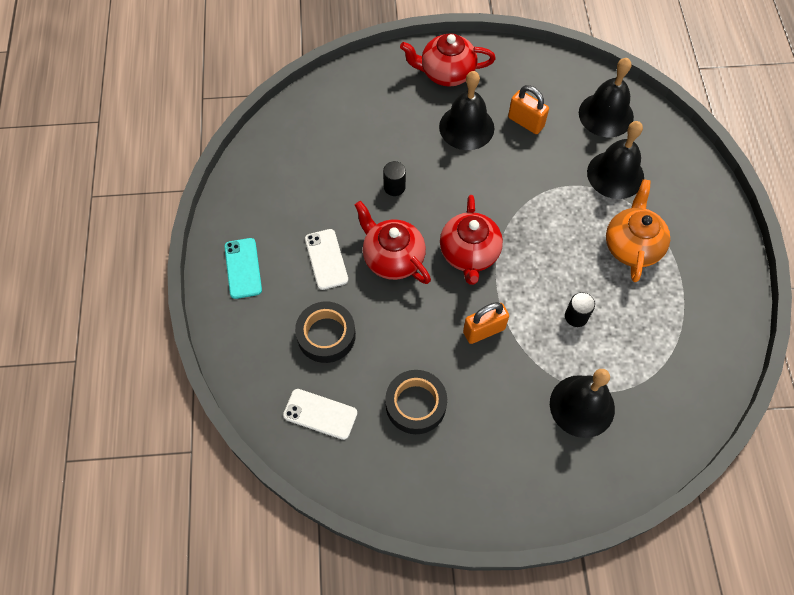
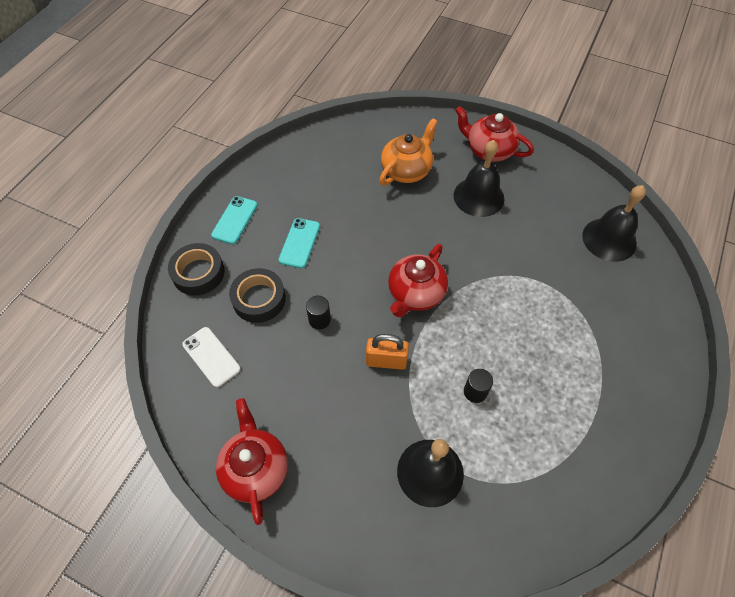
camera: 30 degrees right, 5 degrees down
(326, 259) = (299, 243): white phone -> turquoise phone
(392, 258) = (351, 267): red teapot -> red teapot (256, 469)
(394, 187) = (389, 215): black cylinder -> black cylinder (319, 320)
(415, 404) = (289, 390): black tape -> black tape (198, 273)
(525, 122) = (532, 214): orange padlock -> none
(615, 174) = (587, 291): black bell -> none
(632, 246) = (566, 358): orange teapot -> orange teapot (406, 170)

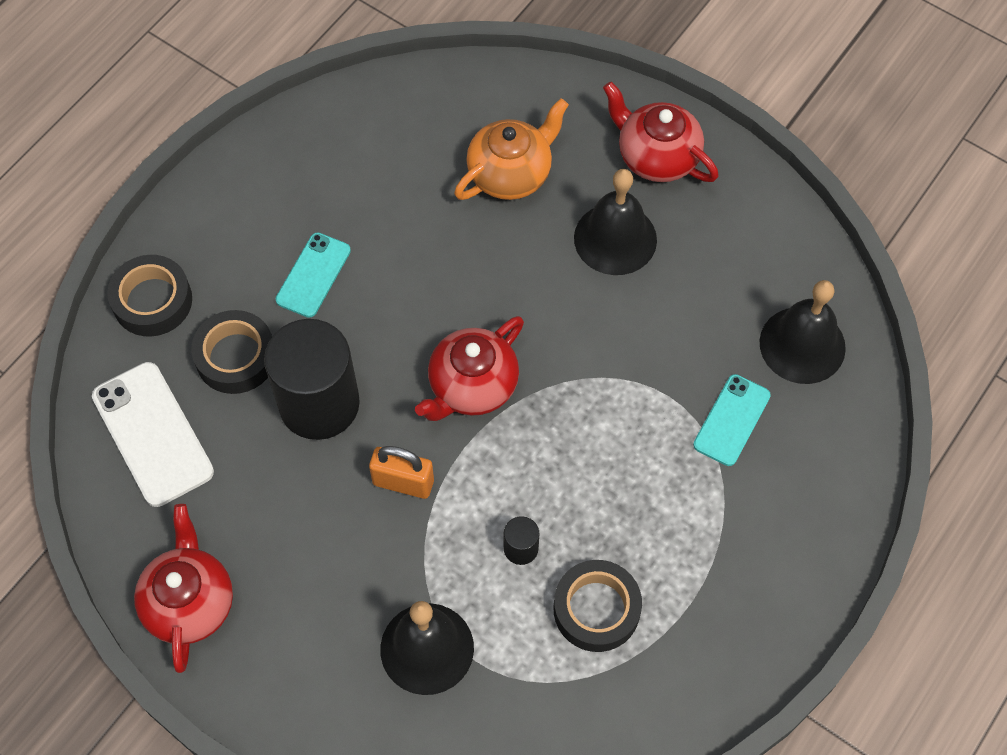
camera: 10 degrees right, 5 degrees up
(211, 356) = (152, 434): white phone -> white phone, size x1.57
(234, 220) = (220, 220): turquoise phone -> turquoise phone (731, 420)
(319, 320) = (319, 404): black cylinder -> black cylinder, size x2.42
(537, 424) = (596, 609): none -> black tape

